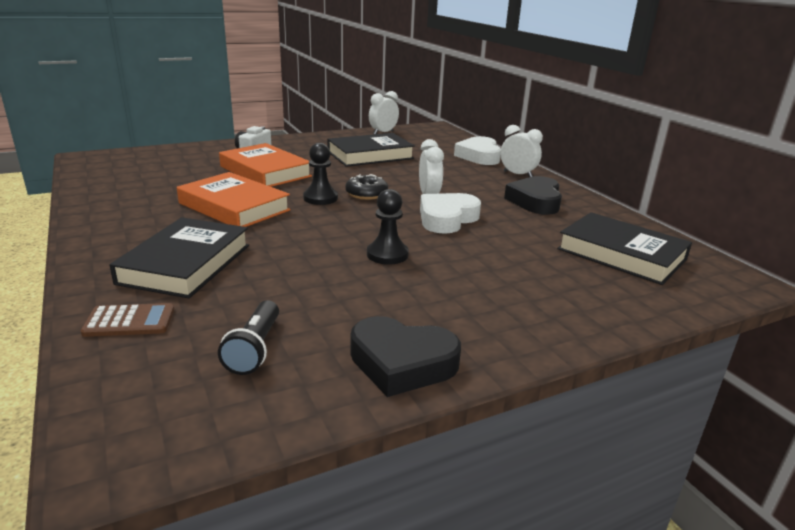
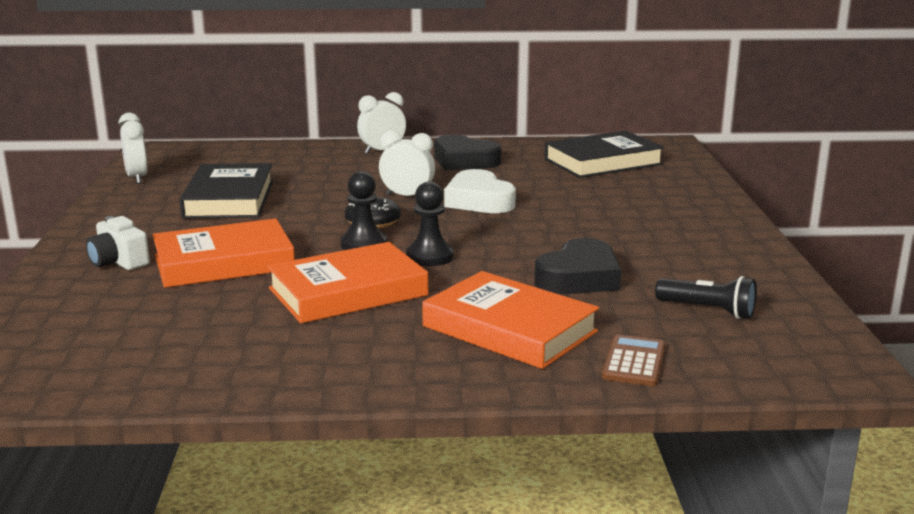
camera: 65 degrees left, 5 degrees down
(185, 264) = (509, 329): black book -> orange book
(387, 254) = (548, 237): black pawn -> black pawn (429, 257)
(402, 363) = (747, 262): black heart -> black heart (579, 278)
(479, 156) = (302, 153): white heart -> none

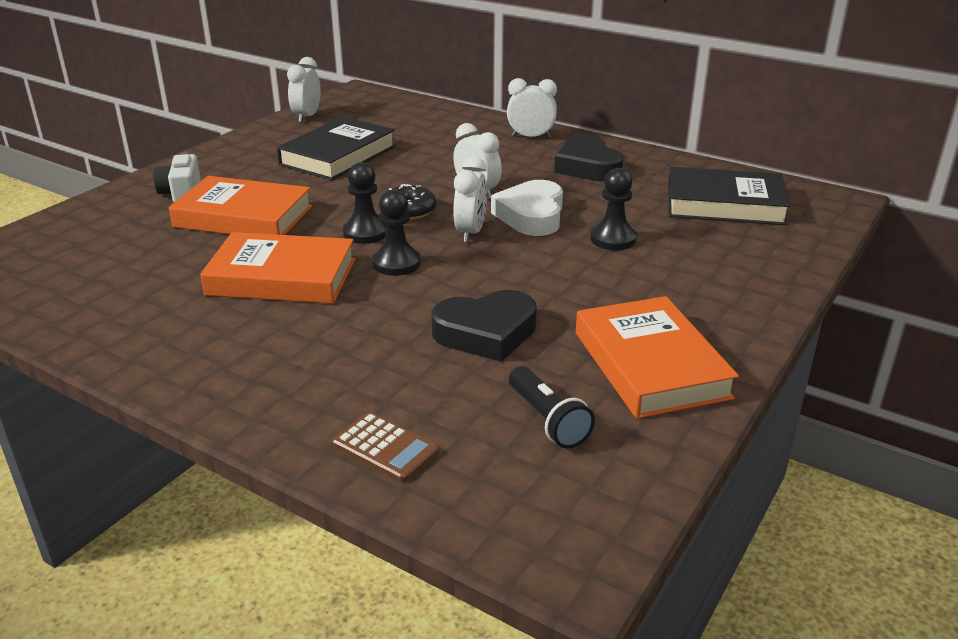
camera: 35 degrees right, 10 degrees up
(452, 222) = (470, 233): none -> white clock
(509, 329) = (340, 365): orange book -> orange book (650, 365)
(564, 200) = (613, 239): none -> black pawn
(634, 362) = (385, 448): brown calculator -> brown calculator turned 75 degrees clockwise

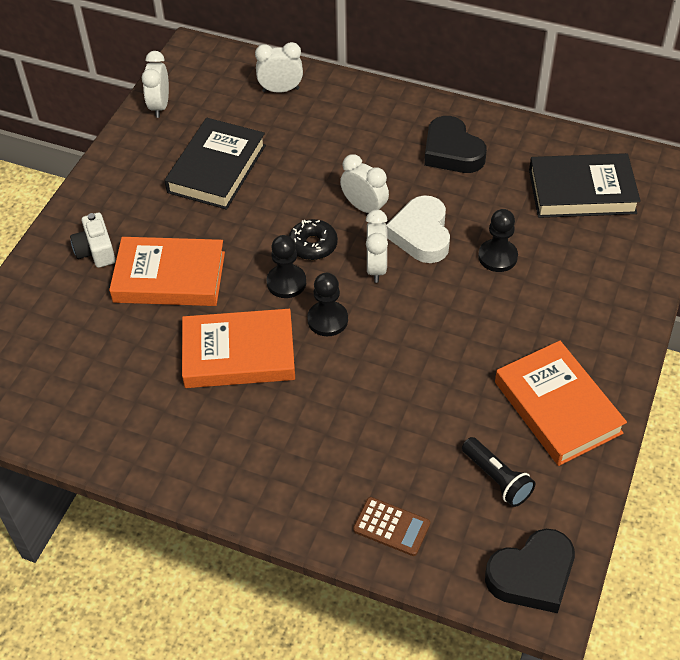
camera: 10 degrees left, 20 degrees up
(486, 333) = (426, 393): black heart -> black heart (532, 575)
(531, 137) = (388, 110): white clock -> white clock (280, 90)

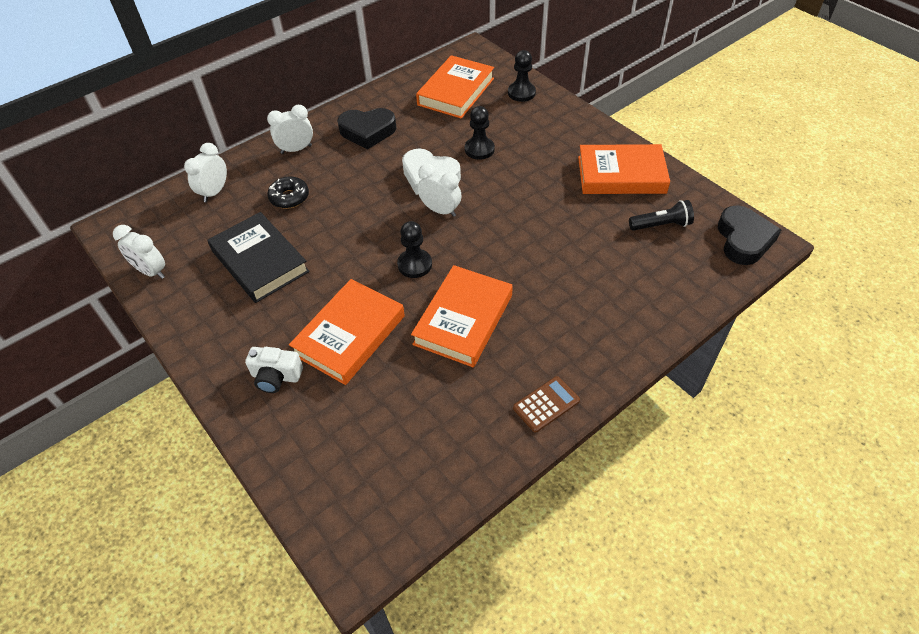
camera: 60 degrees left, 0 degrees up
(313, 245) = (390, 236): black donut -> black donut (289, 197)
(327, 320) = (468, 255): black pawn -> black pawn (521, 93)
(364, 207) = (379, 194): white clock -> white clock (296, 149)
(391, 527) = (672, 293): brown calculator -> brown calculator (546, 404)
(582, 191) = (456, 91): black book -> orange book

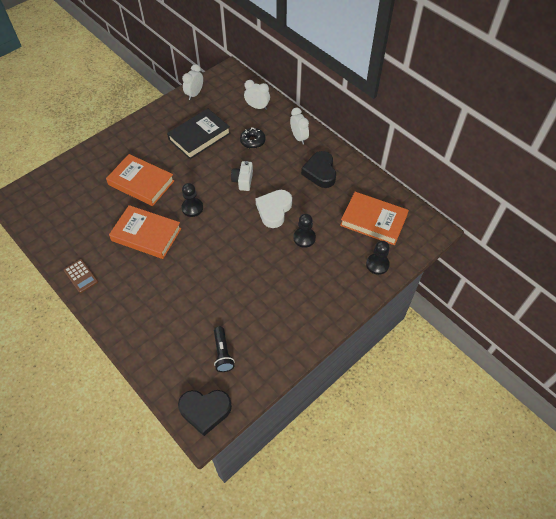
camera: 85 degrees right, 5 degrees up
(276, 376) = (118, 156): white camera -> white camera (243, 180)
(440, 210) = (240, 218): white clock -> none
(621, 175) = (278, 331): orange book -> none

